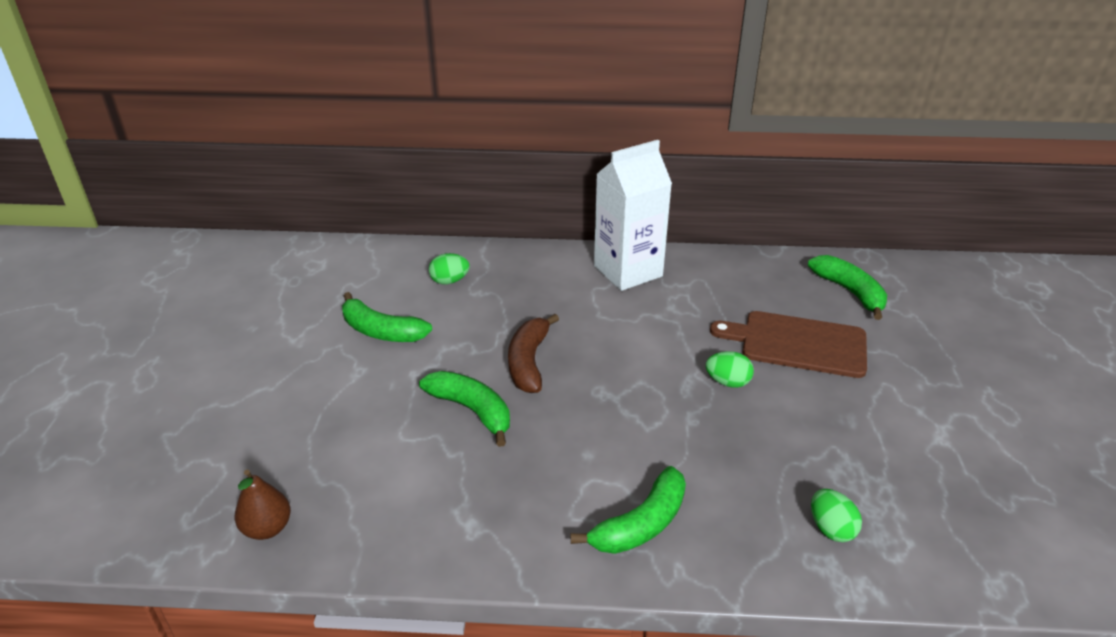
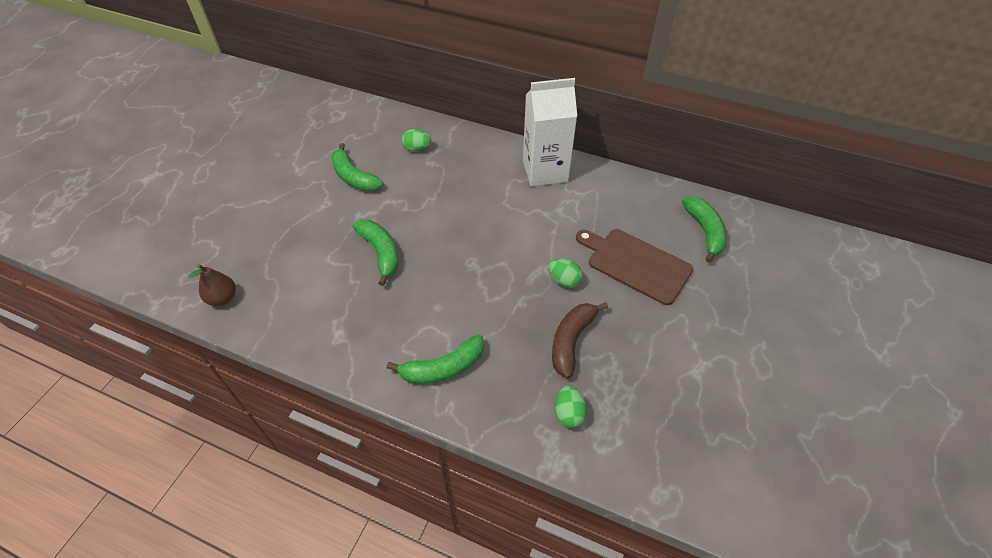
camera: 20 degrees right, 15 degrees up
(529, 362) = (436, 226): brown banana -> brown banana (571, 341)

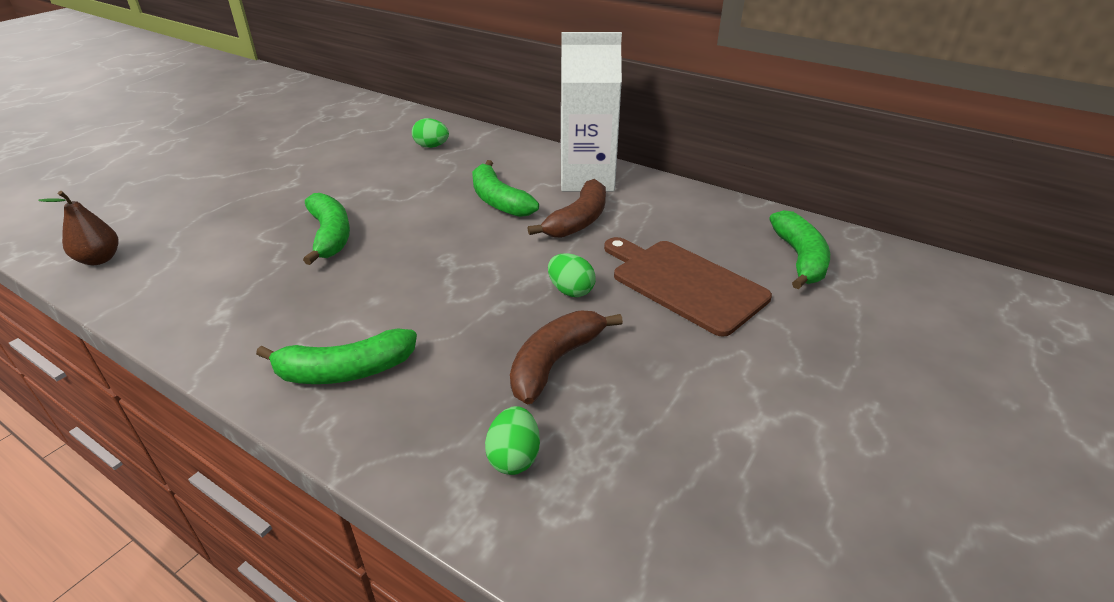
camera: 10 degrees right, 15 degrees down
(354, 177) = (339, 164): green banana -> green banana (498, 200)
(551, 215) = (578, 221): none -> brown banana

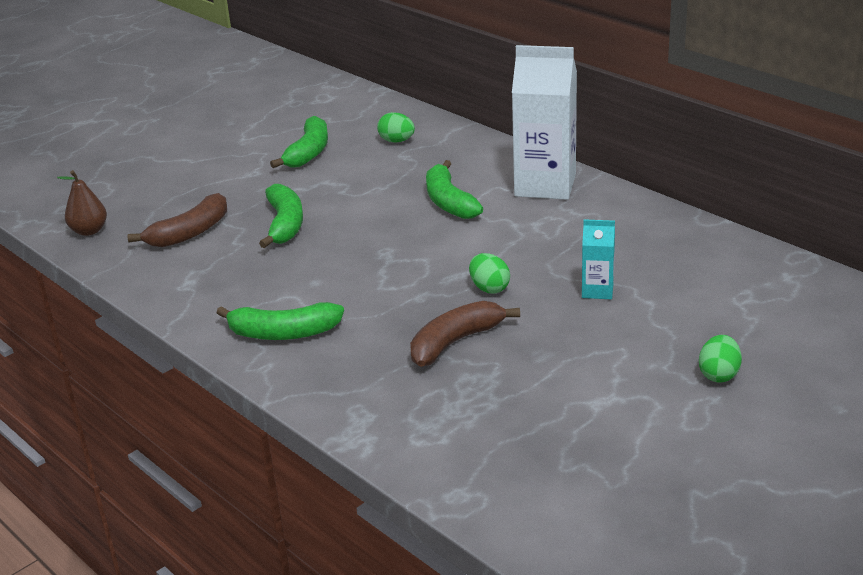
camera: 15 degrees right, 5 degrees down
(514, 457) = (401, 402): green egg -> green egg (719, 374)
(578, 221) = (520, 226): brown banana -> brown banana (190, 233)
(684, 283) = (597, 290): brown cutting board -> turquoise carton
(799, 259) = (723, 277): green banana -> green banana (308, 152)

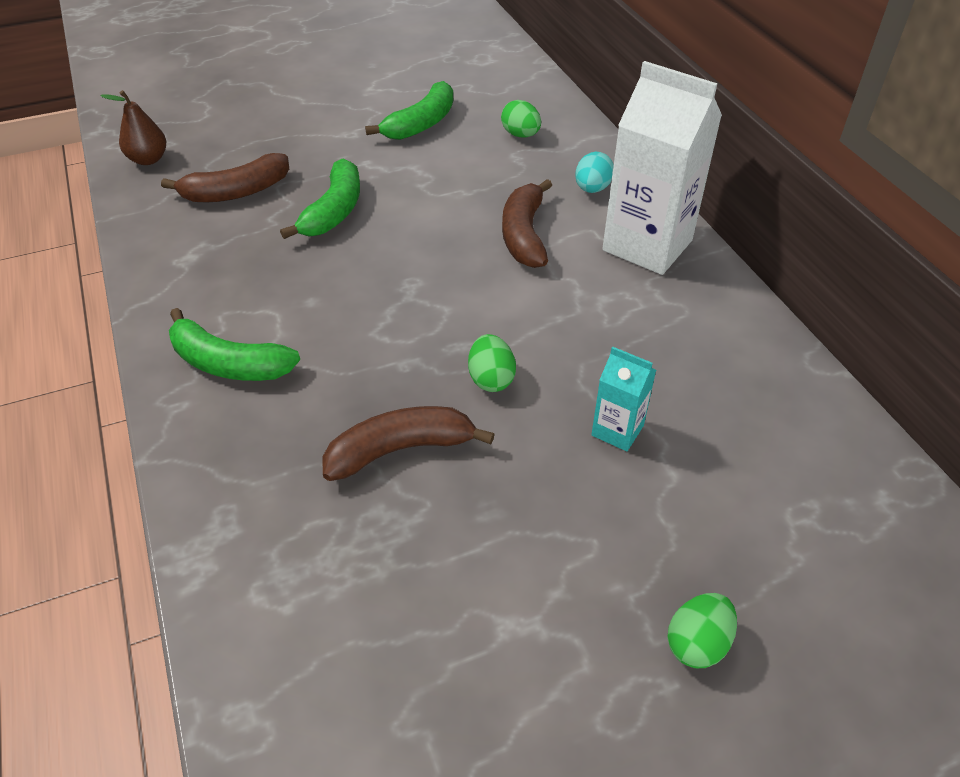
camera: 20 degrees right, 15 degrees up
(449, 202) = (524, 235): green banana -> brown banana
(479, 162) = (592, 189): none -> turquoise egg

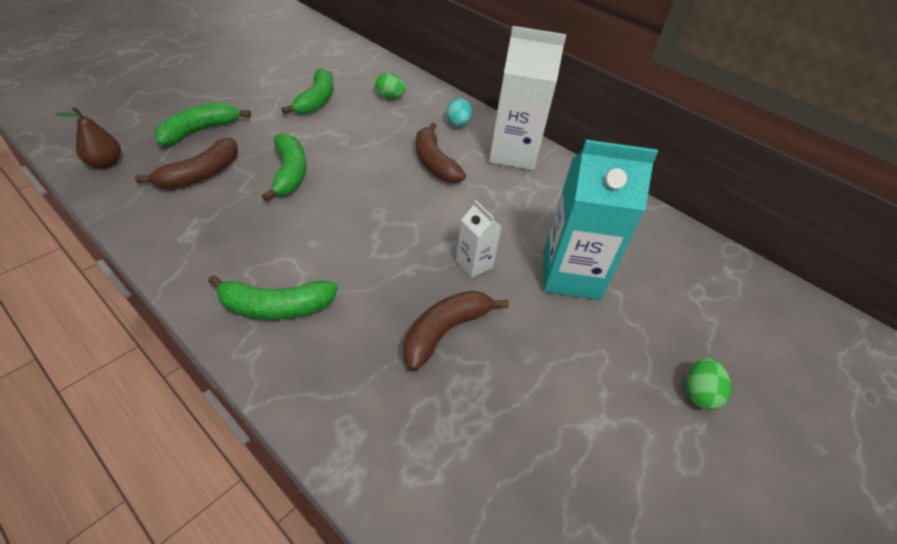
camera: 30 degrees left, 0 degrees up
(264, 139) = (200, 131): none -> green banana
(491, 379) = (474, 264): green egg -> white carton
(617, 430) = (571, 275): turquoise carton -> turquoise carton, size x2.09

